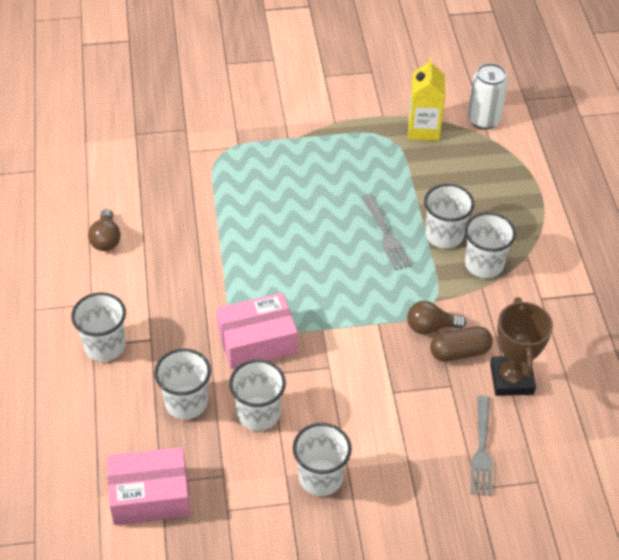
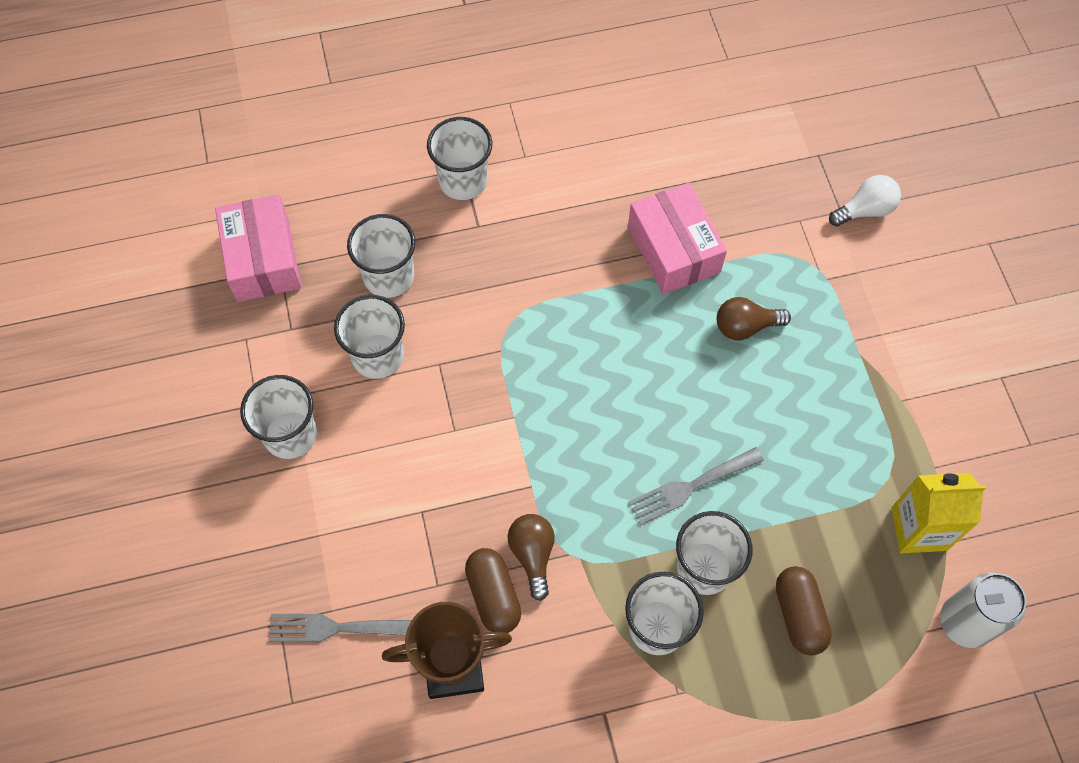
camera: 85 degrees right, 15 degrees up
(106, 239) = (627, 154): brown light bulb -> brown light bulb (745, 326)
(188, 117) = (865, 210): none -> white light bulb
(257, 341) = (486, 342): pink box -> pink box (673, 249)
(477, 193) = (799, 615): none -> brown capsule

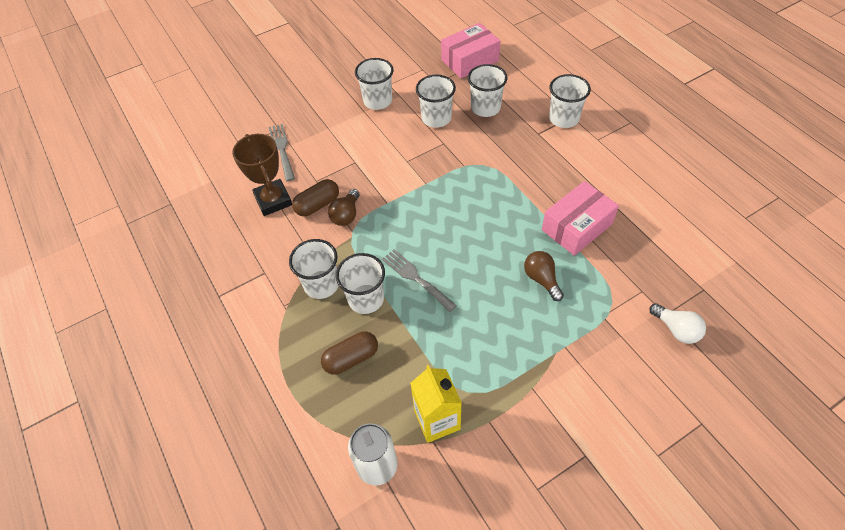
camera: 75 degrees right, 10 degrees down
(533, 555) = (346, 215): brown light bulb -> brown light bulb turned 135 degrees clockwise

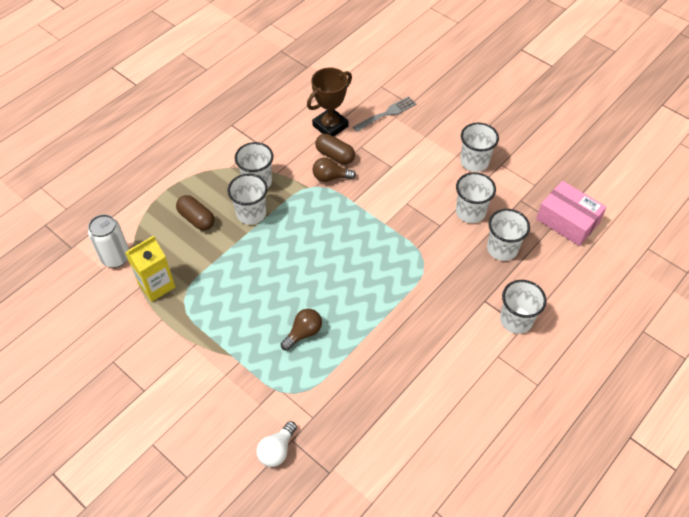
camera: 70 degrees right, 0 degrees up
(416, 278) = (279, 242): grey fork -> none
(576, 227) = (372, 352): pink box -> none

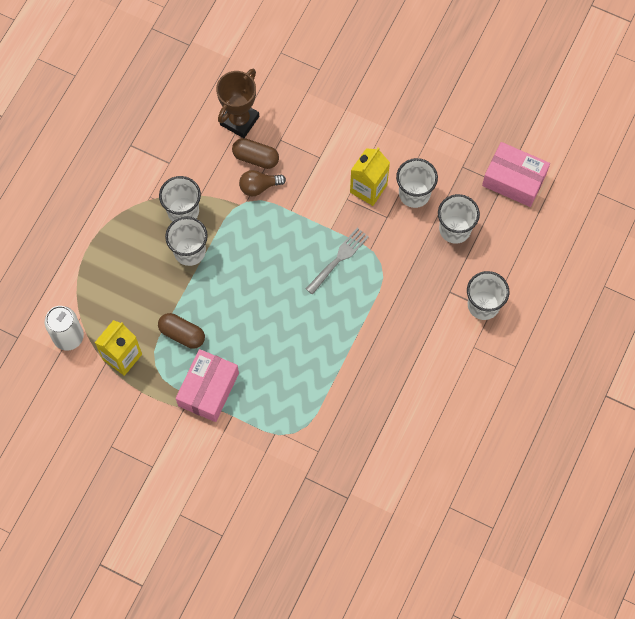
camera: 15 degrees left, 15 degrees up
(196, 219) = (135, 272): brown capsule -> brown capsule (182, 334)
(225, 332) = (208, 389): none -> pink box
(277, 450) = (295, 490): white light bulb -> none
(303, 333) = (284, 370): brown light bulb -> none
(386, 114) = (296, 89): grey fork -> grey fork (338, 259)
(429, 199) = (368, 188): none -> yellow carton
(474, 162) = (405, 130): white cup -> none

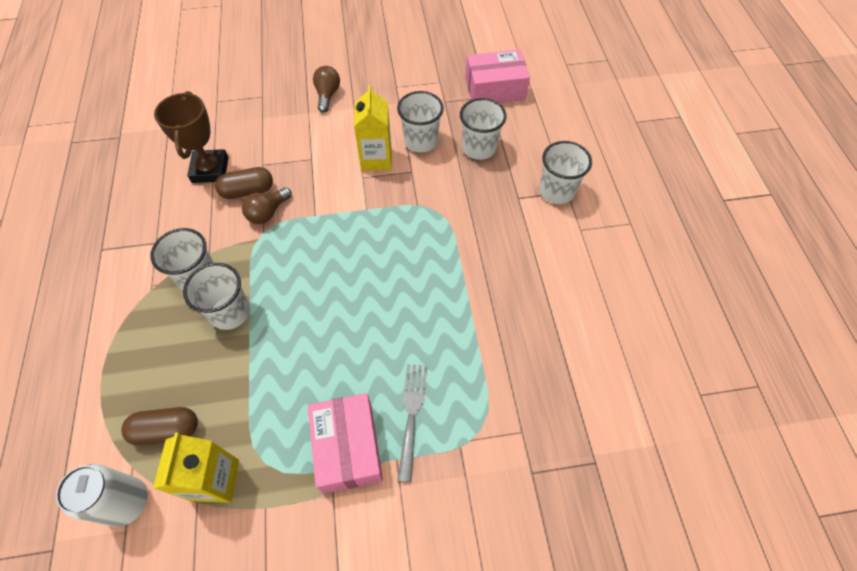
camera: 35 degrees left, 10 degrees down
(182, 334) = (275, 404): brown capsule -> brown capsule (167, 430)
(338, 259) = (394, 230): grey fork -> grey fork (411, 415)
(372, 100) = (327, 95): none -> brown light bulb

